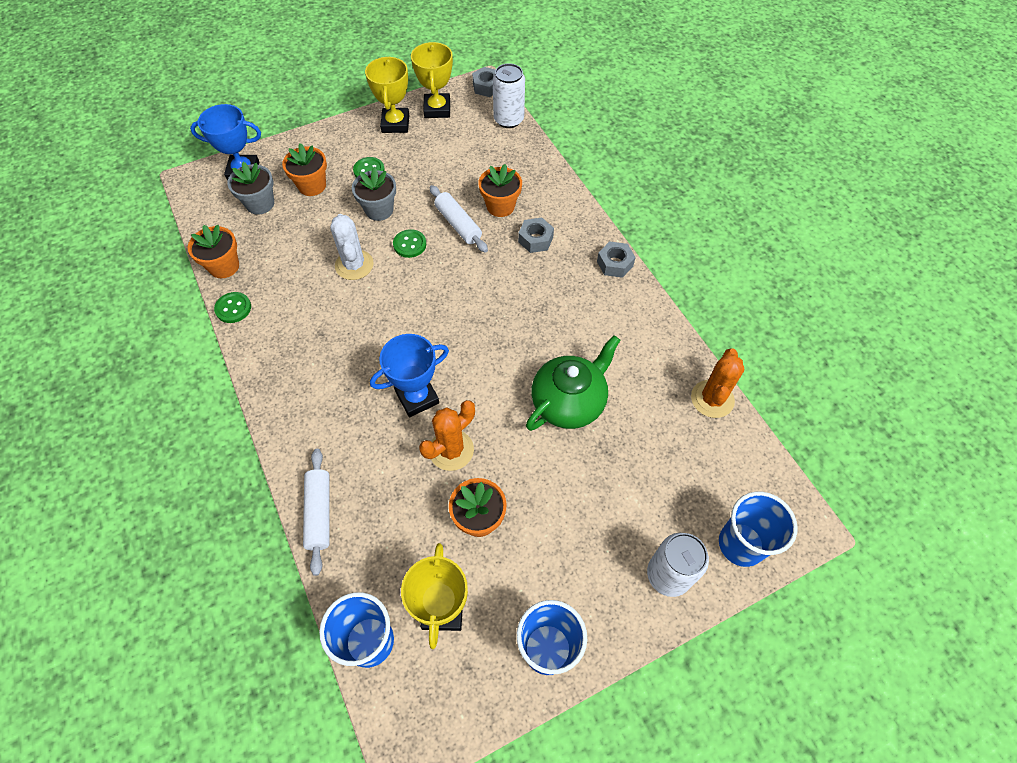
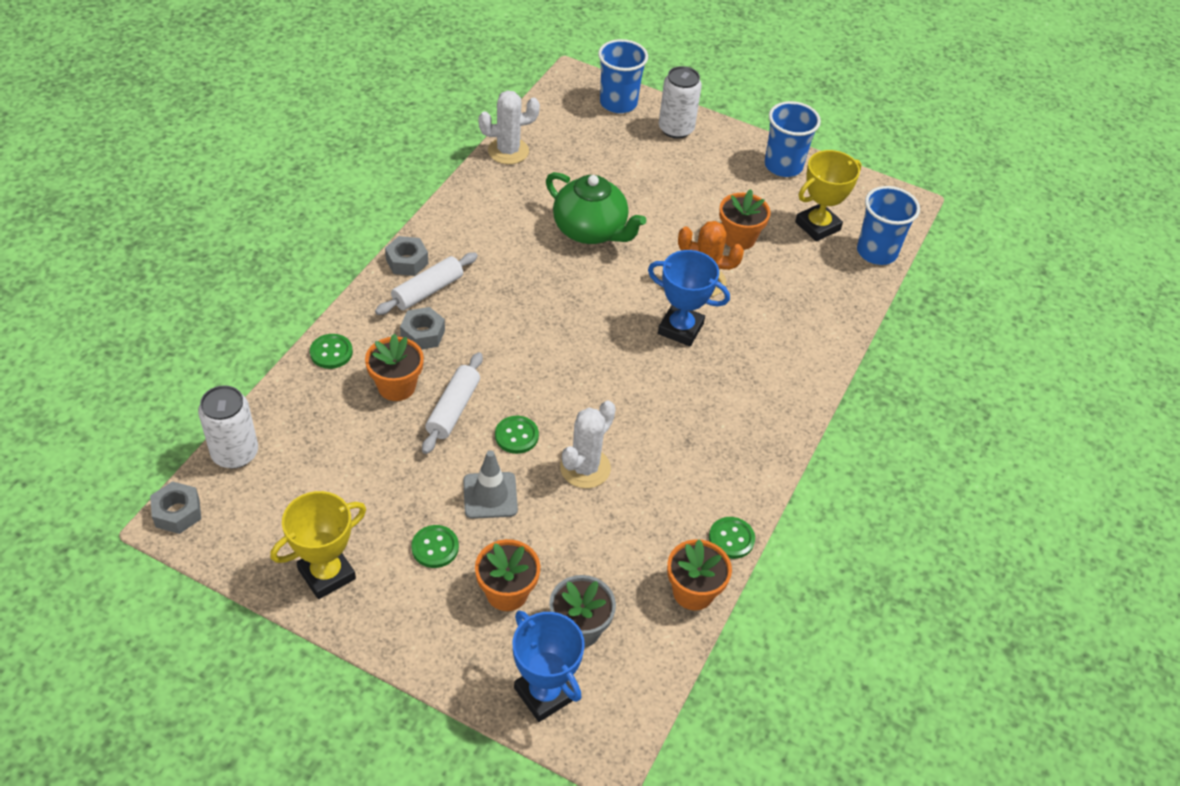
camera: 130 degrees left, 10 degrees down
(319, 513) = (833, 332): white rolling pin -> white rolling pin (427, 291)
(379, 210) = (490, 495): grey flower pot -> grey traffic cone
(437, 109) = (264, 543): yellow trophy -> none
(555, 188) = (331, 352): none -> green button
(569, 402) = (590, 230): green teapot -> green teapot turned 150 degrees counterclockwise
(712, 399) = (508, 151): orange cactus -> white cactus

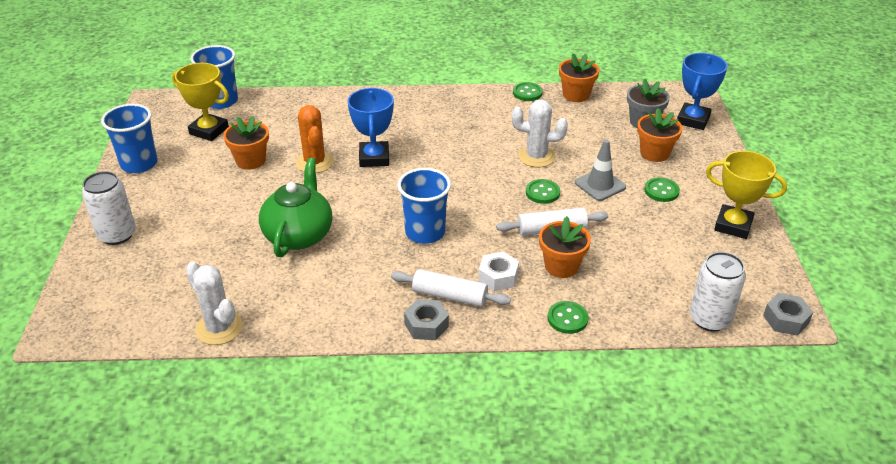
camera: 115 degrees left, 10 degrees down
(423, 334) = (498, 277): grey nut -> white nut
(618, 103) = (92, 284): blue cup -> blue cup (425, 232)

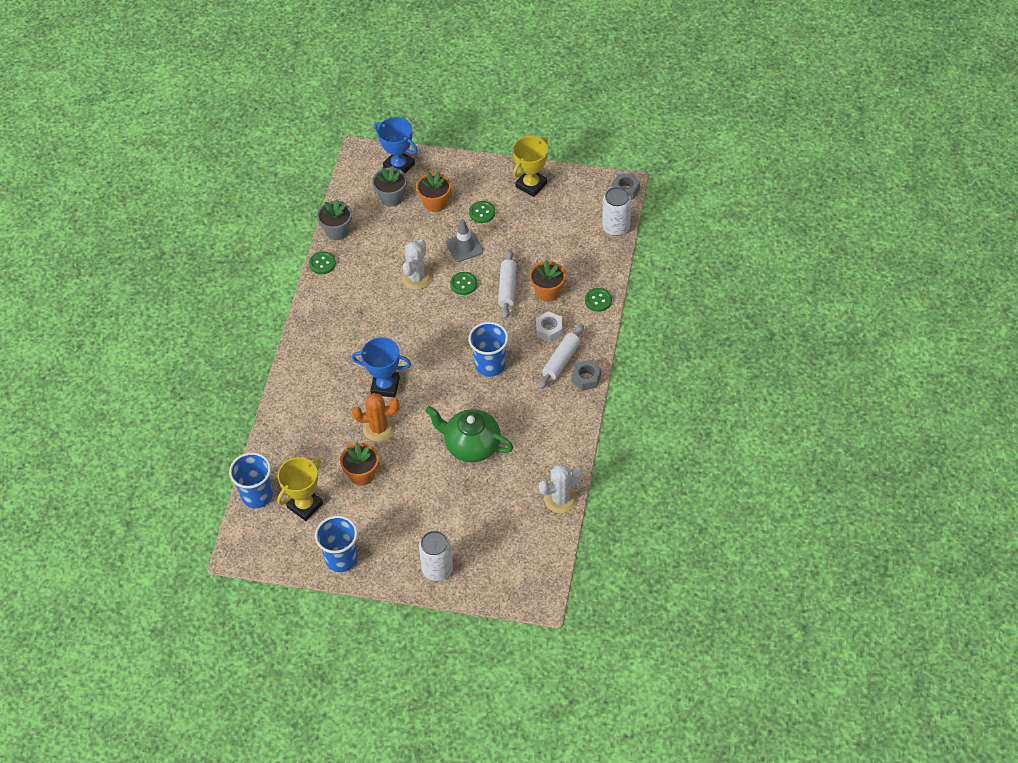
camera: 75 degrees left, 15 degrees up
(576, 95) = (337, 231): orange flower pot -> grey flower pot

